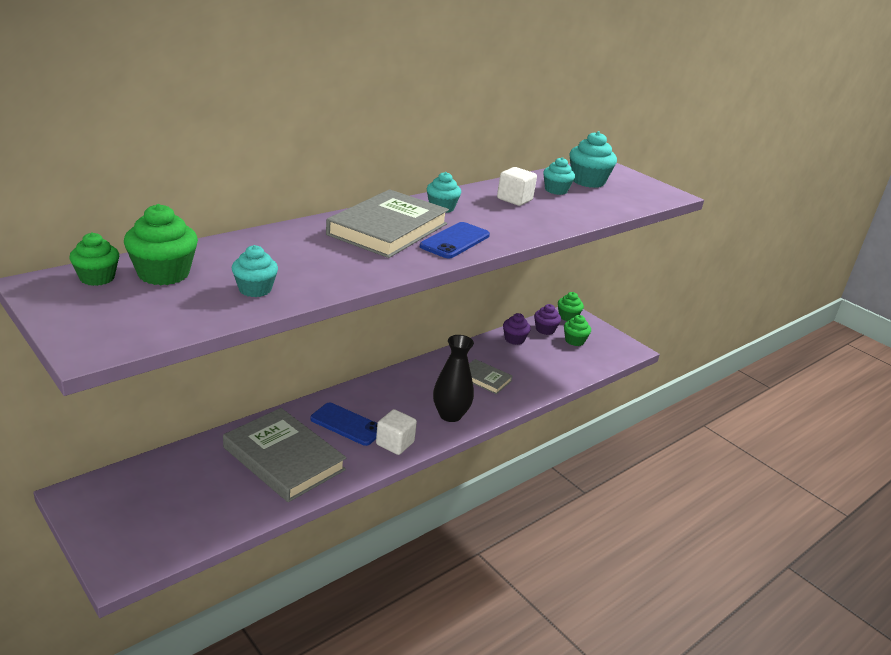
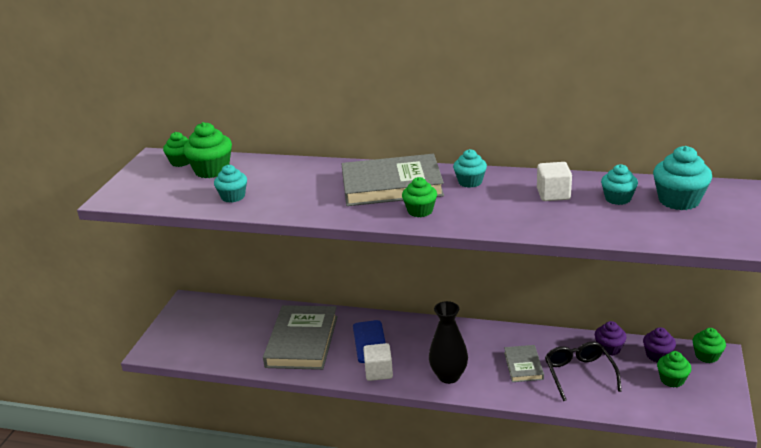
camera: 60 degrees right, 0 degrees up
(455, 241) = (420, 211): blue phone -> green cupcake
(524, 365) = (579, 374): none -> black glasses

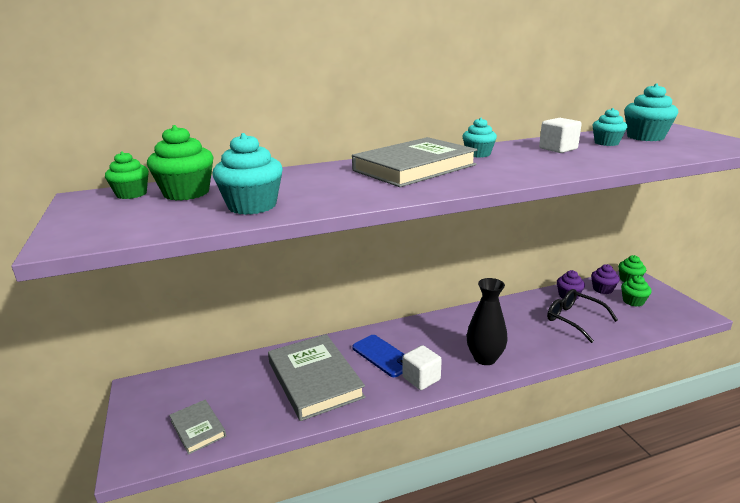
camera: 35 degrees left, 5 degrees down
(233, 197) = (252, 206): turquoise cupcake -> turquoise cupcake, size x1.55
(420, 211) = (477, 176): green cupcake -> none
(523, 366) = (529, 328): grey book -> grey book (198, 428)

